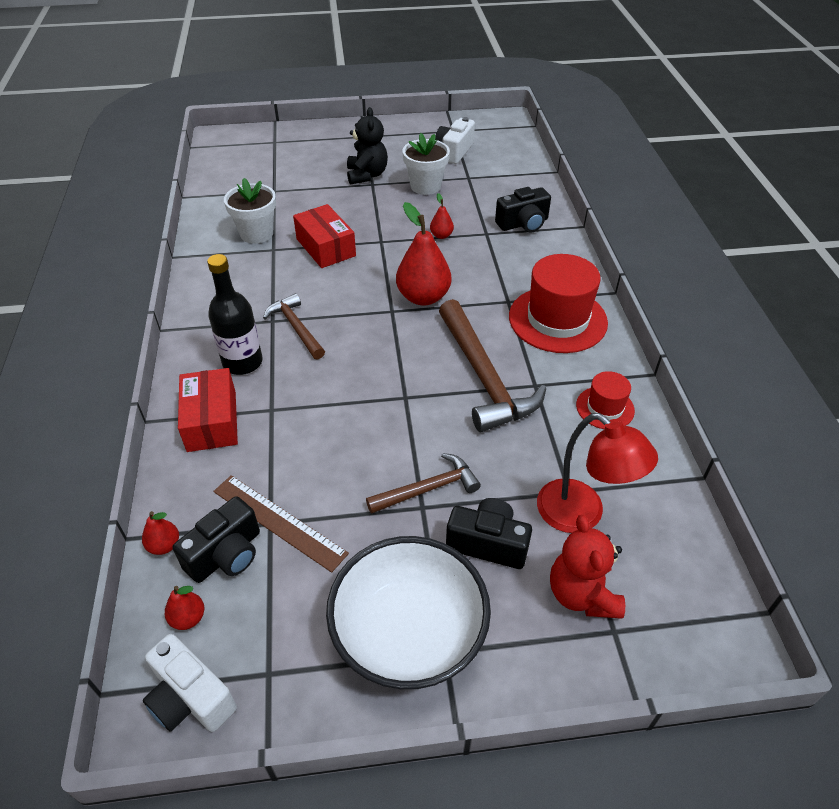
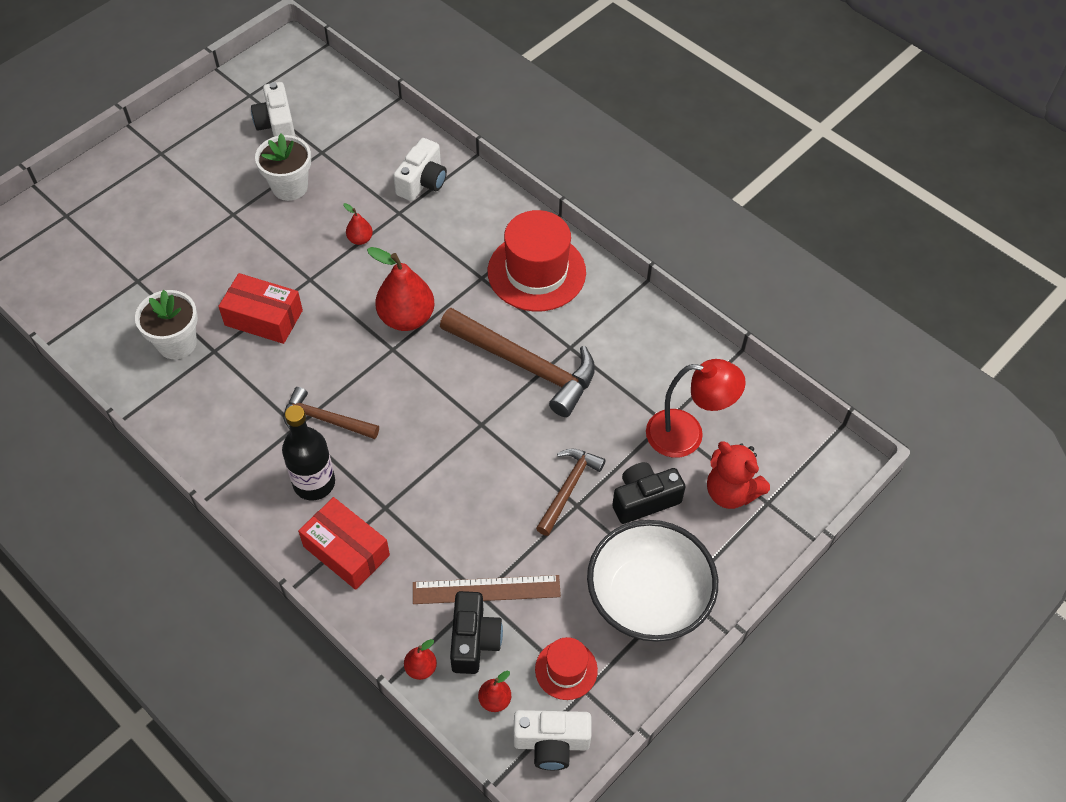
camera: 40 degrees left, 10 degrees up
(367, 175) = (216, 205): black teddy bear -> none
(523, 224) = (422, 182): black camera -> white camera
(605, 408) = (636, 334): red hat -> red hat (566, 669)

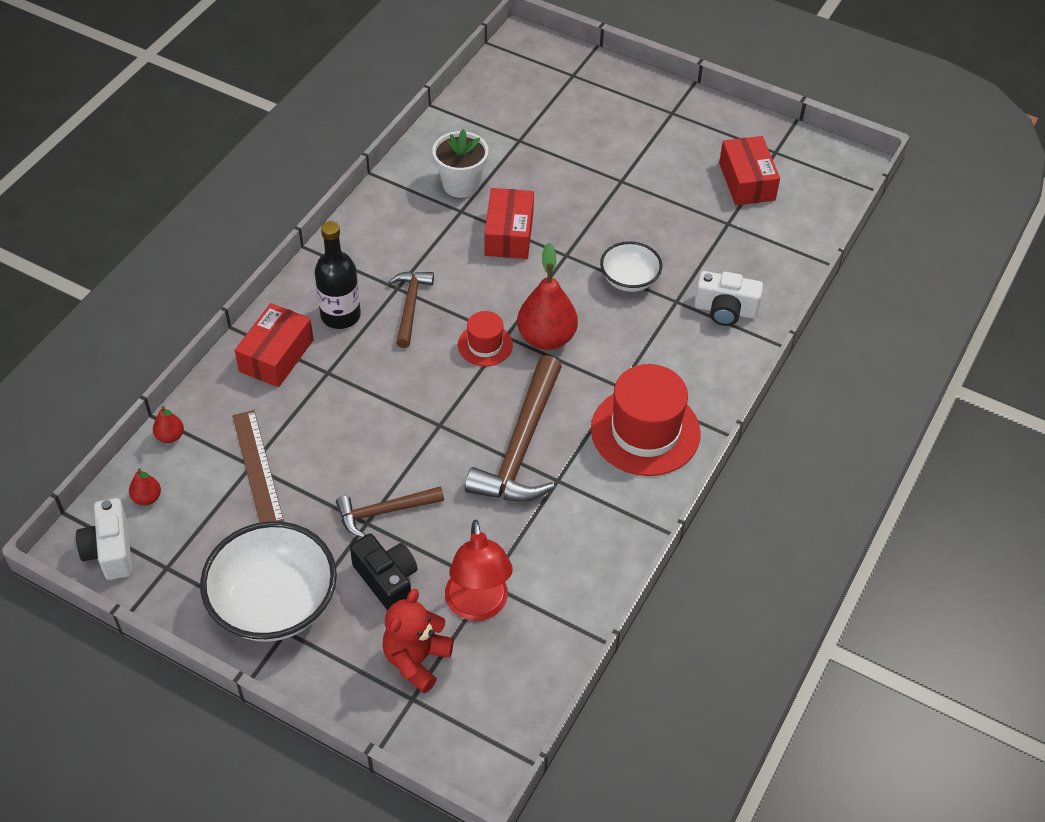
camera: 75 degrees right, 5 degrees down
(277, 125) = (747, 181): white camera -> red box
(290, 187) = (672, 211): white flower pot -> none
(360, 239) = (629, 279): red pear -> white bowl
(474, 640) = (204, 469): black camera -> none
(566, 669) = (185, 548): red hat -> red hat (485, 345)
(568, 488) = (384, 512): brown hammer -> brown hammer turned 150 degrees clockwise

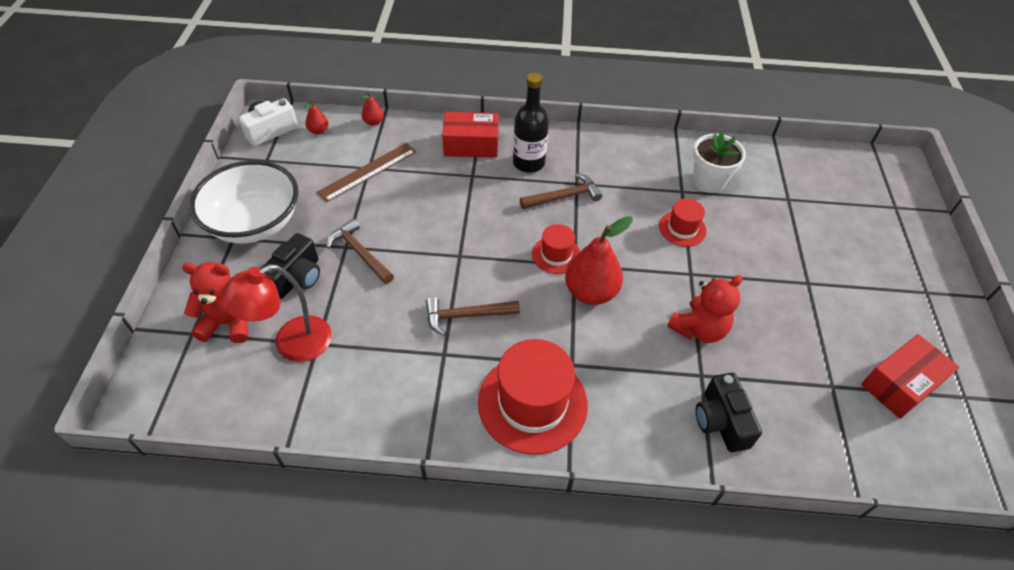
camera: 65 degrees right, 0 degrees up
(509, 234) = (682, 228): red box -> red hat
(521, 446) = (466, 315): brown hammer -> brown hammer, size x0.57
(629, 279) = (698, 329): white bowl -> red teddy bear
(725, 310) = (721, 421): white camera -> black camera

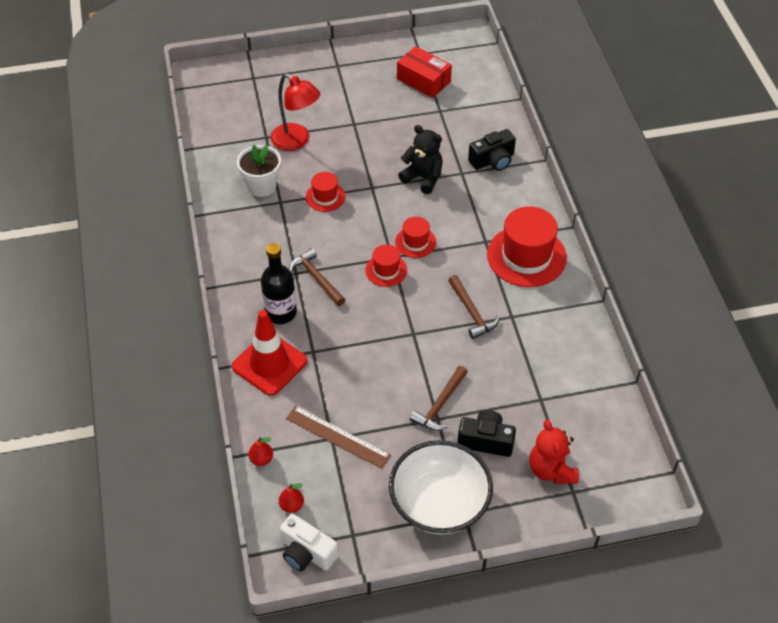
camera: 105 degrees left, 0 degrees up
(291, 344) = (549, 416): red lamp -> red lamp (296, 141)
(471, 144) = (269, 364): red box -> red traffic cone
(591, 292) = (415, 242): red pear -> red hat
(698, 329) = (423, 178): red teddy bear -> black teddy bear

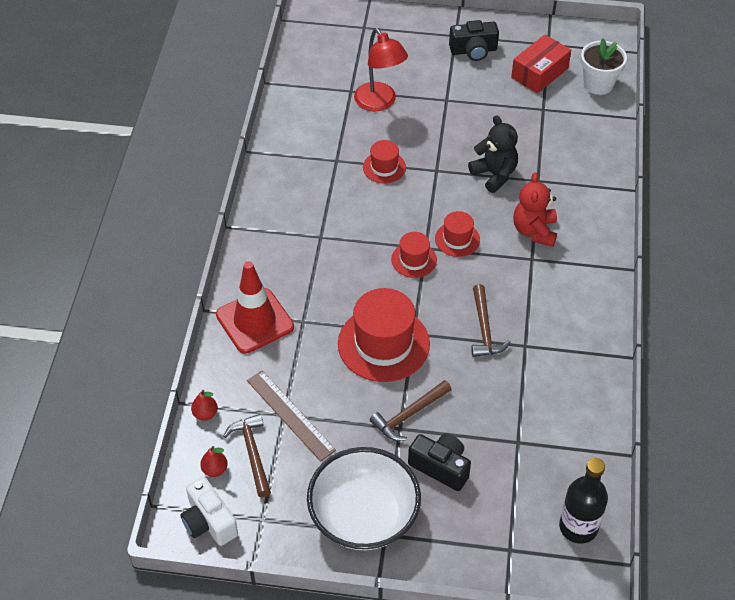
camera: 20 degrees right, 0 degrees up
(262, 186) = (325, 139): white flower pot -> white flower pot (598, 84)
(281, 313) = (288, 273): black bottle -> black bottle (578, 527)
(316, 278) = (339, 248): brown hammer -> brown hammer (252, 453)
(423, 80) = (539, 73): red box -> red box turned 75 degrees clockwise
(493, 160) = (577, 176): black camera -> black camera (473, 51)
(526, 256) = (569, 287): red hat -> red hat (383, 344)
(551, 470) = (497, 519): red teddy bear -> red teddy bear (534, 231)

